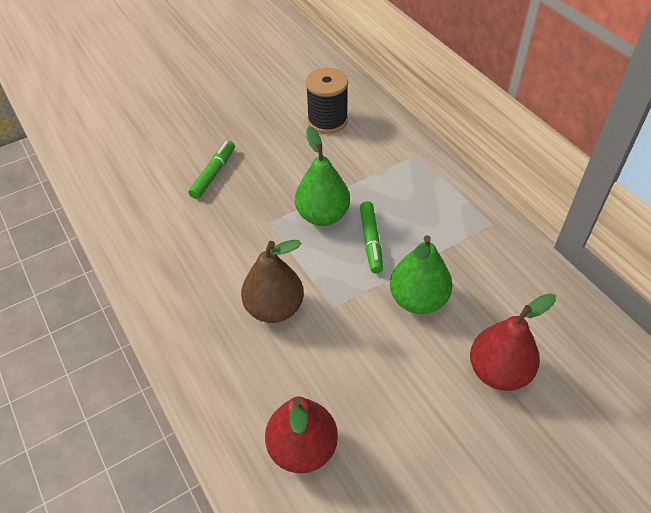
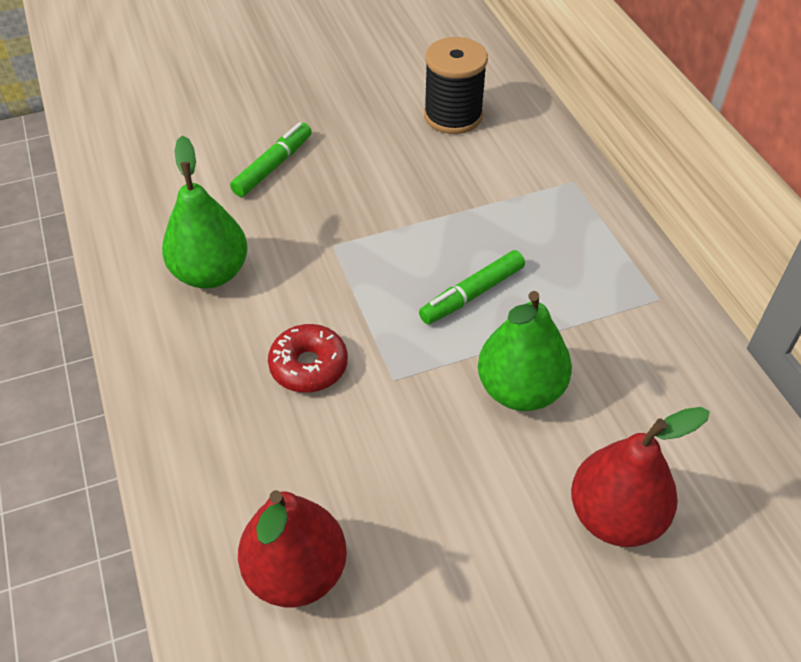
camera: 10 degrees right, 0 degrees up
(274, 308) = (309, 366): brown pear -> red donut
(322, 215) = (411, 247): green pear -> green pear (211, 273)
(371, 241) = (472, 294): green marker -> green marker turned 45 degrees clockwise

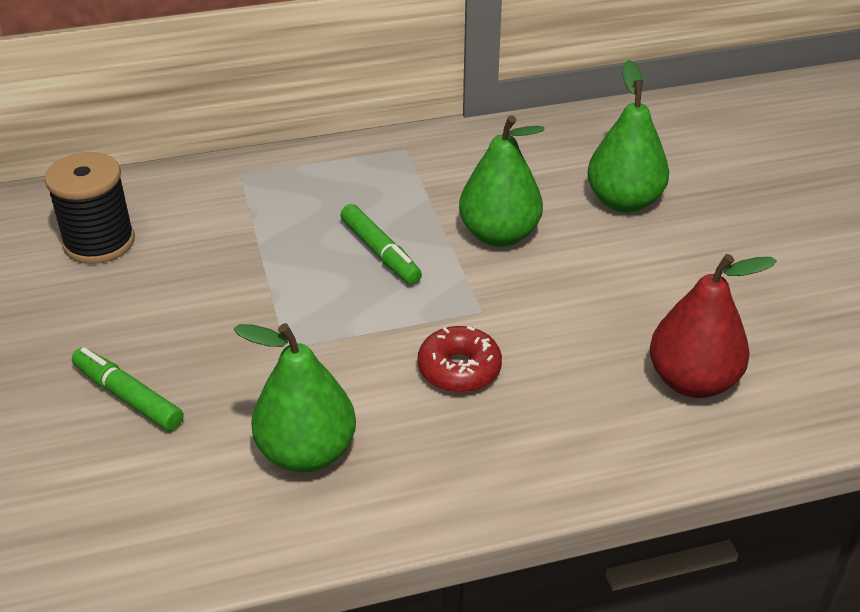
camera: 85 degrees left, 10 degrees down
(615, 516) = (624, 201): red pear -> green pear

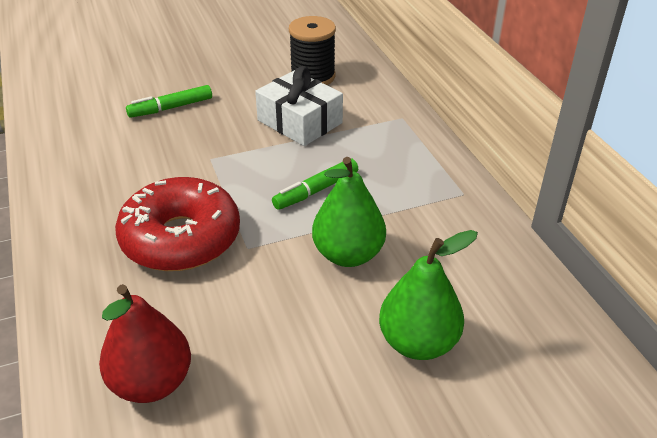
camera: 85 degrees right, 0 degrees up
(128, 397) = (171, 108): green marker -> green marker turned 150 degrees counterclockwise
(219, 260) = (300, 122): none -> white gift
(307, 452) = (112, 177): green pear -> none
(459, 369) = (181, 238): red donut -> red donut, size x1.91

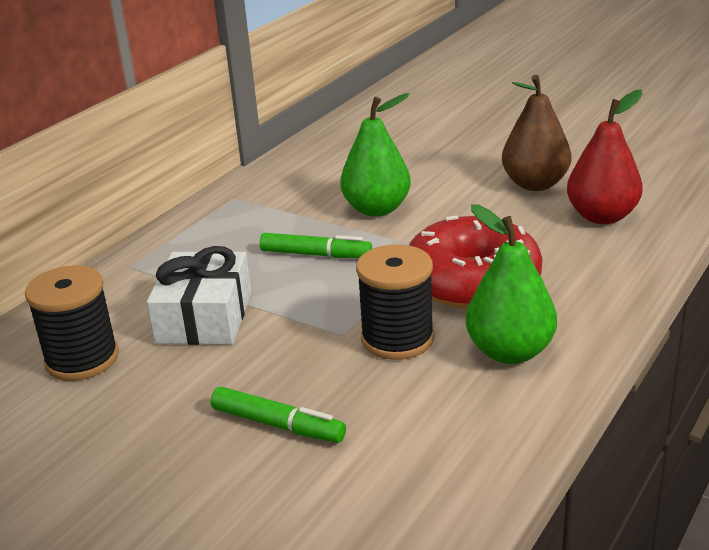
camera: 125 degrees left, 10 degrees down
(174, 174) = (397, 339): none -> black spool
(265, 387) = (535, 184): none -> brown pear
(418, 342) = (421, 160): green pear -> green pear (510, 352)

